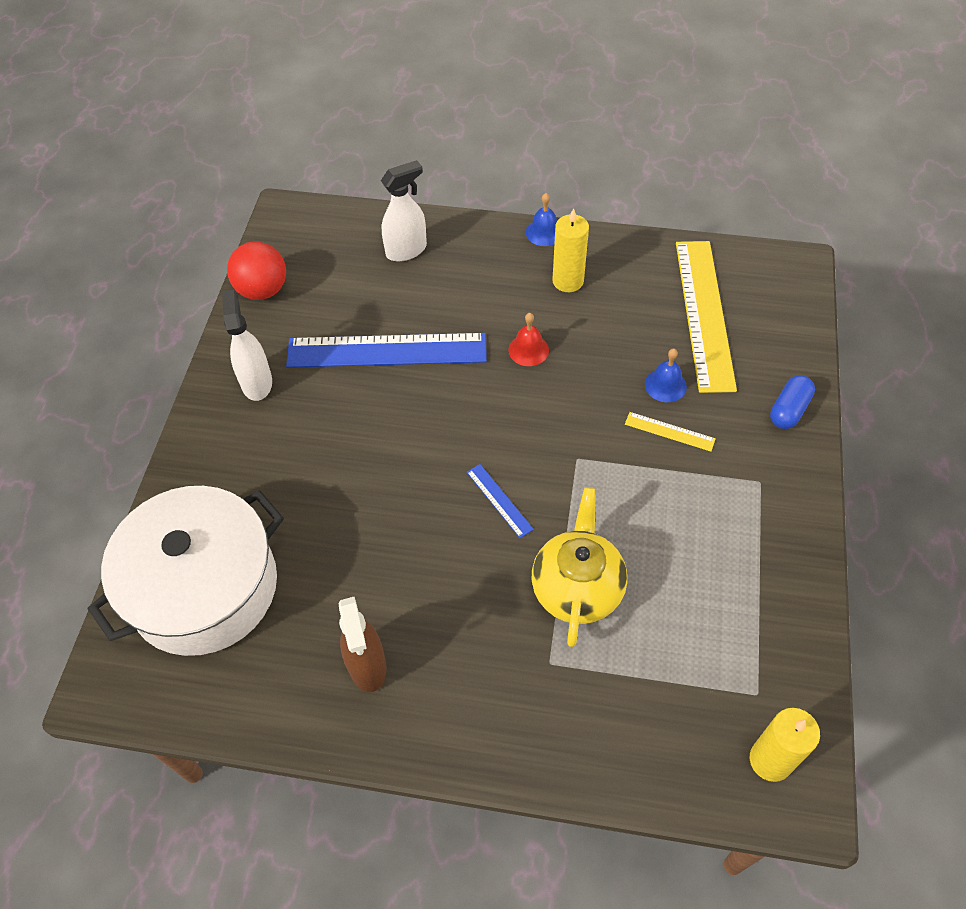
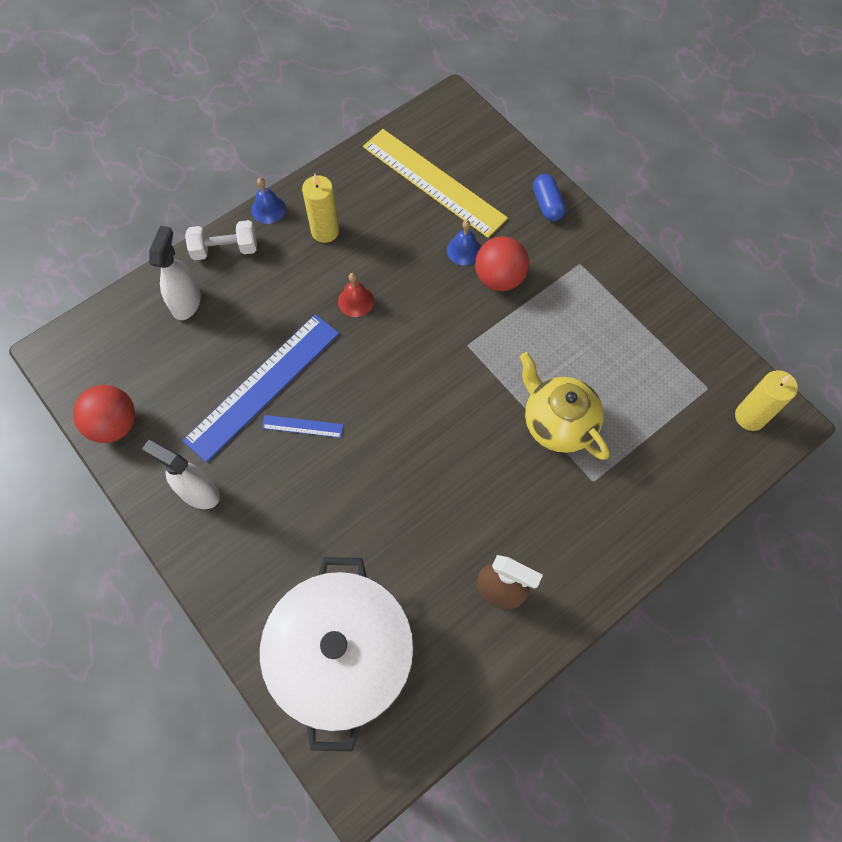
camera: 50 degrees left, 10 degrees up
(477, 236) = (225, 249): none -> white dumbbell
(499, 500) = (454, 415): blue ruler -> blue ruler (302, 426)
(669, 431) = (499, 278): yellow ruler -> red ball

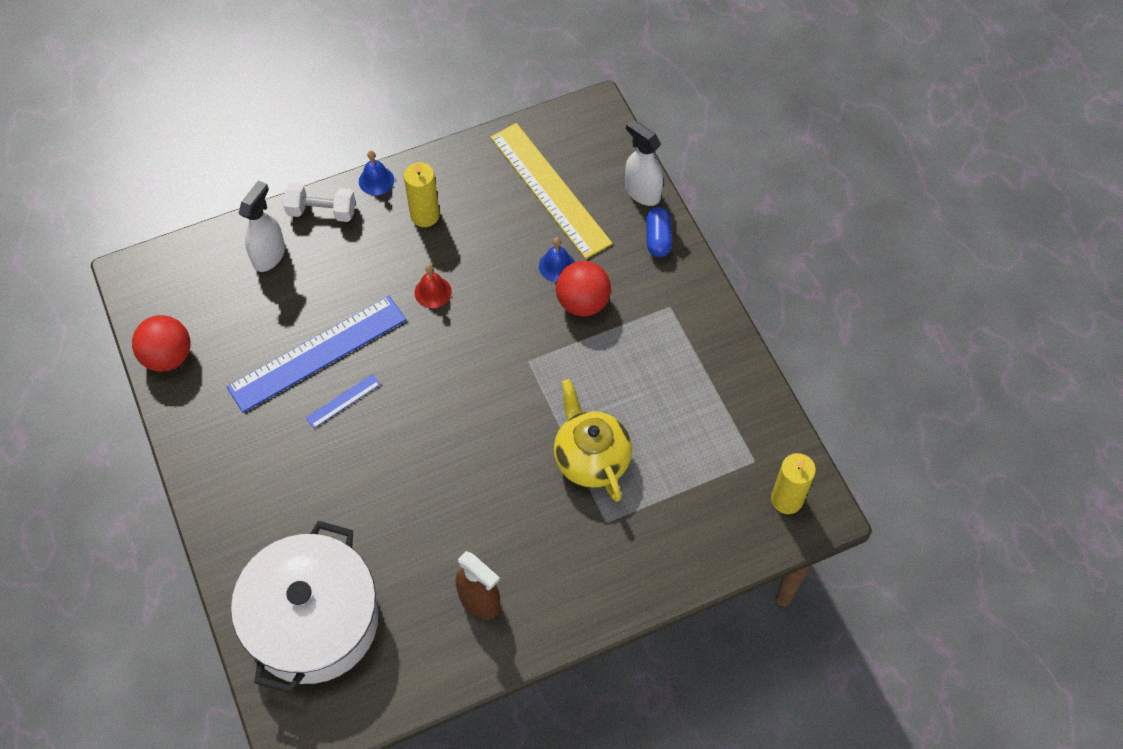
camera: 15 degrees right, 5 degrees down
(198, 492) = (227, 439): white spray bottle -> white spray bottle (642, 192)
(302, 426) = (343, 401): blue ruler -> blue ruler turned 60 degrees counterclockwise

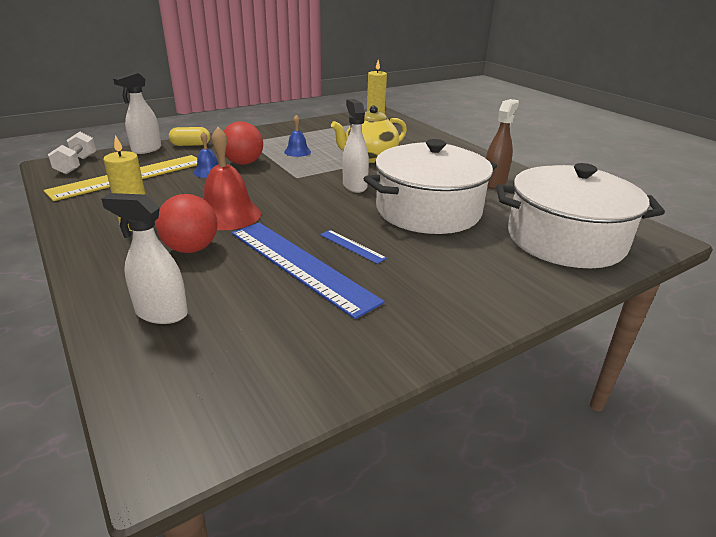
camera: 100 degrees left, 30 degrees down
(168, 356) = (319, 379): red ball -> red ball (191, 249)
(322, 211) = (104, 283): white dumbbell -> white dumbbell (76, 165)
(376, 180) = (74, 253): blue bell -> blue bell (297, 152)
(409, 493) = (428, 210): none -> white pot
(433, 292) = (228, 215): red bell -> red bell, size x1.84
(492, 424) = (354, 186): none -> white spray bottle
(658, 238) = (191, 145): blue capsule -> yellow capsule

